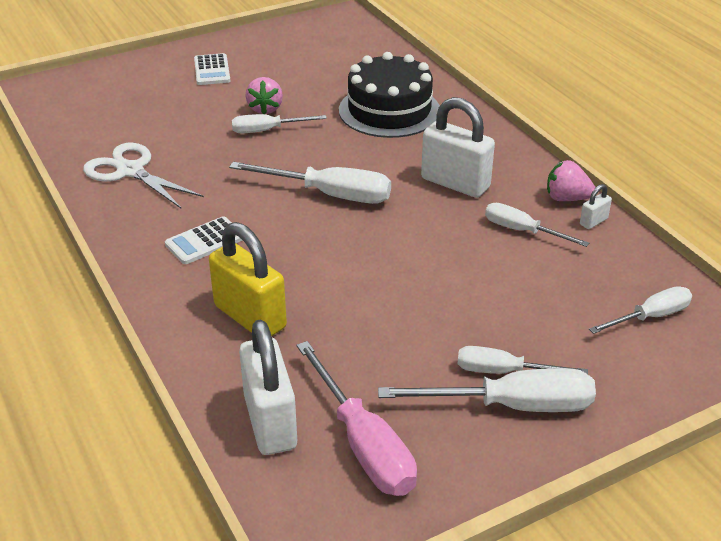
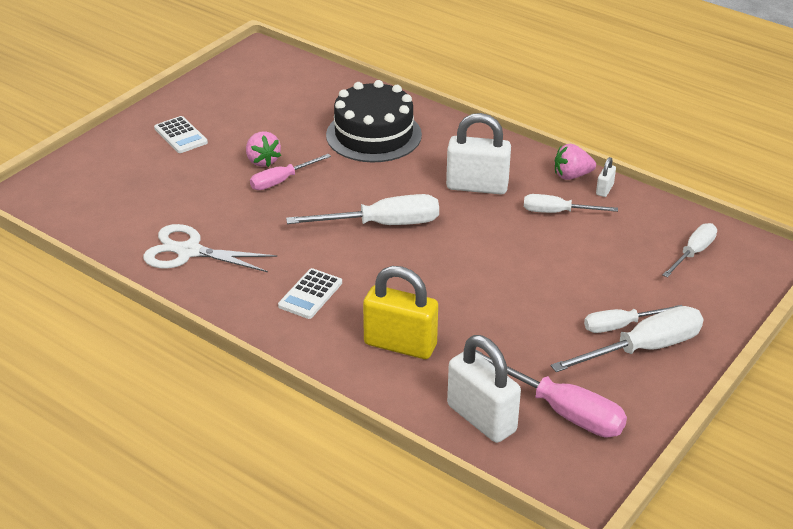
camera: 25 degrees left, 0 degrees up
(267, 130) = (281, 181): white screwdriver -> pink screwdriver

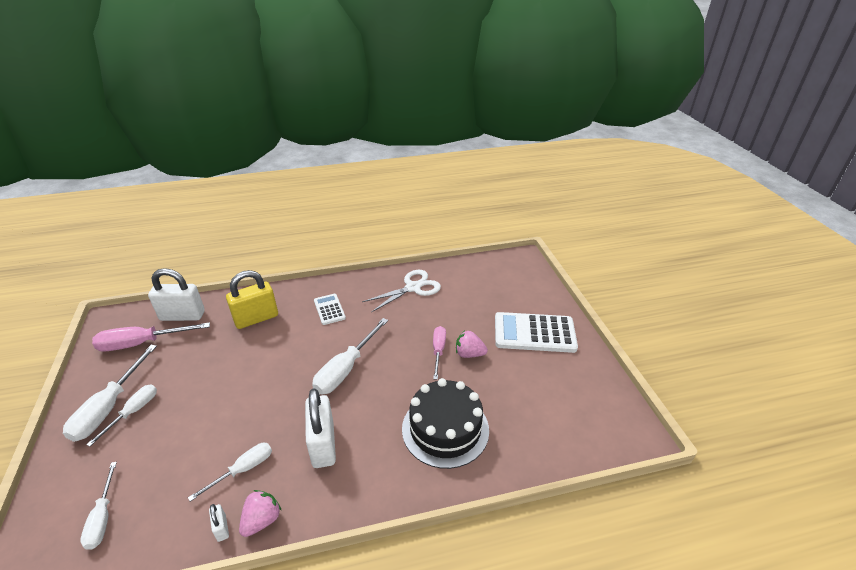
camera: 130 degrees right, 0 degrees up
(181, 135) = (534, 333): white calculator -> white calculator, size x1.88
(477, 186) = (323, 444): white padlock -> white padlock turned 60 degrees counterclockwise

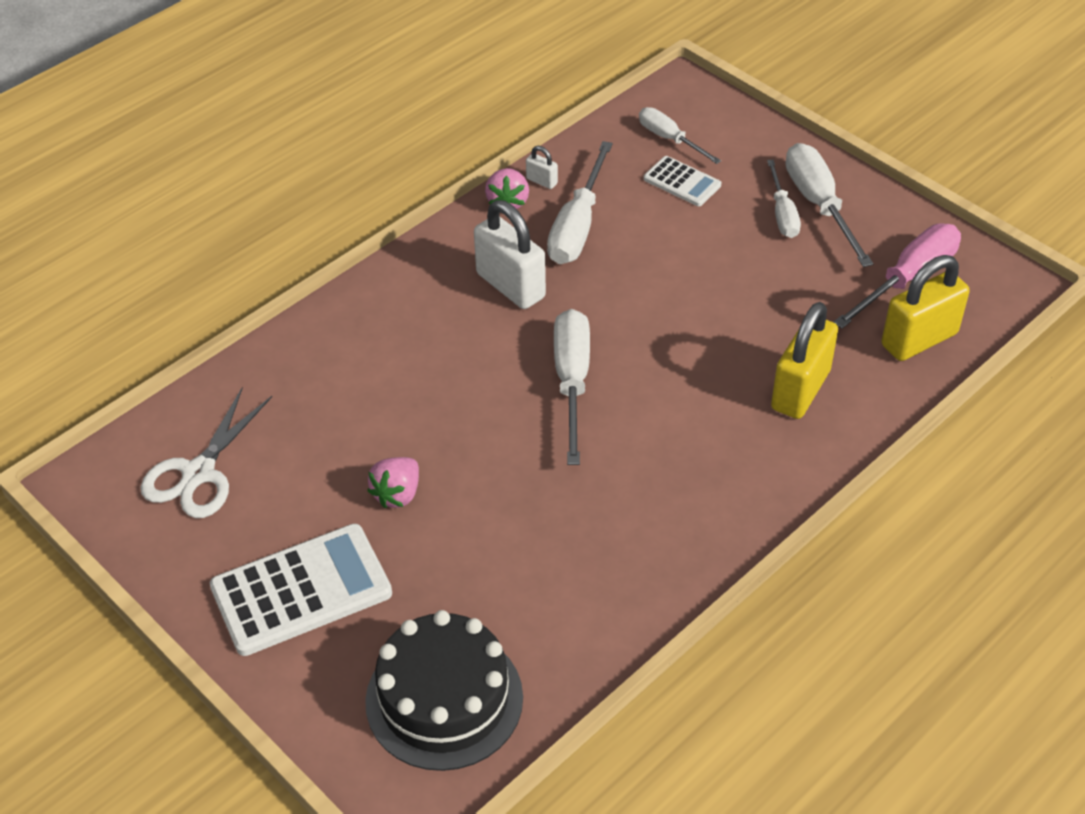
camera: 150 degrees right, 10 degrees up
(182, 316) = (919, 339): white padlock -> yellow padlock
(243, 470) = (577, 226): white screwdriver -> white screwdriver, size x1.60
(329, 309) = (702, 463): white calculator -> white calculator (682, 182)
(413, 287) = (595, 586): white scissors -> white scissors (199, 473)
(438, 351) = (452, 476): pink screwdriver -> none
(445, 429) = (367, 369): black cake -> black cake (444, 699)
(469, 354) = (397, 494): pink strawberry -> pink strawberry turned 135 degrees clockwise

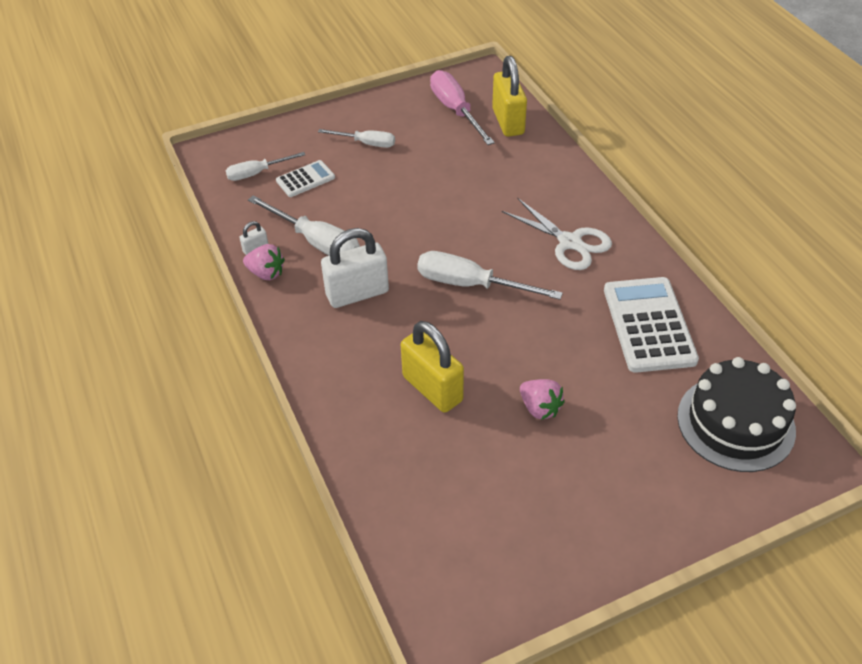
camera: 70 degrees left, 0 degrees up
(199, 473) = (468, 538): white scissors -> white scissors (570, 242)
(301, 590) = (615, 489): white calculator -> white calculator (648, 325)
(800, 390) = (527, 181): yellow padlock -> yellow padlock (432, 389)
(819, 205) = (368, 126): white screwdriver -> none

